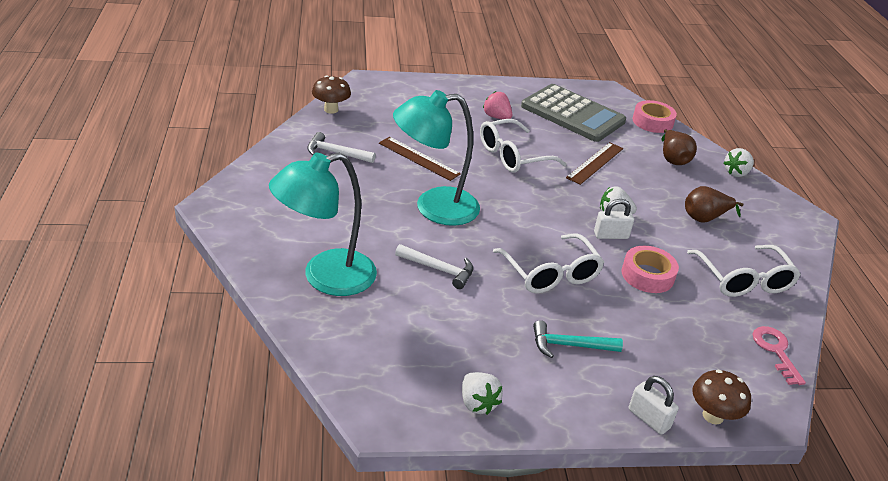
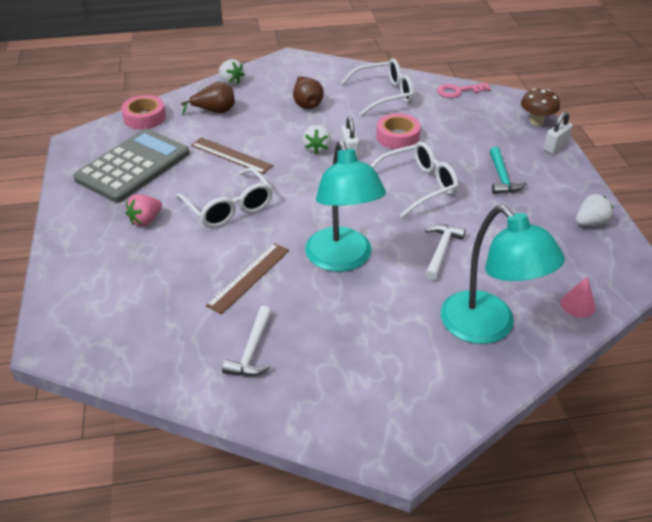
camera: 90 degrees left, 5 degrees up
(331, 110) = (140, 371): brown mushroom -> none
(340, 348) = (578, 304): none -> pink cone

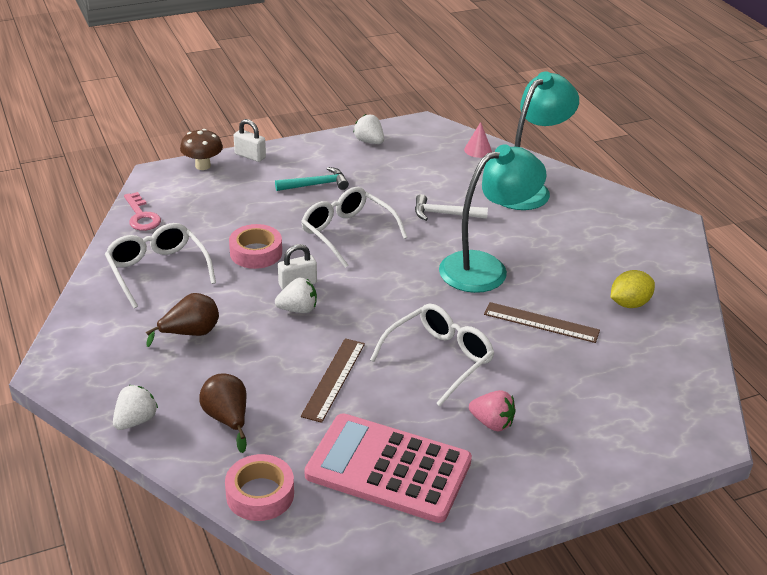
camera: 105 degrees left, 5 degrees down
(133, 166) = (388, 468): grey calculator -> pink calculator
(252, 350) = (629, 303): white hammer -> yellow lemon

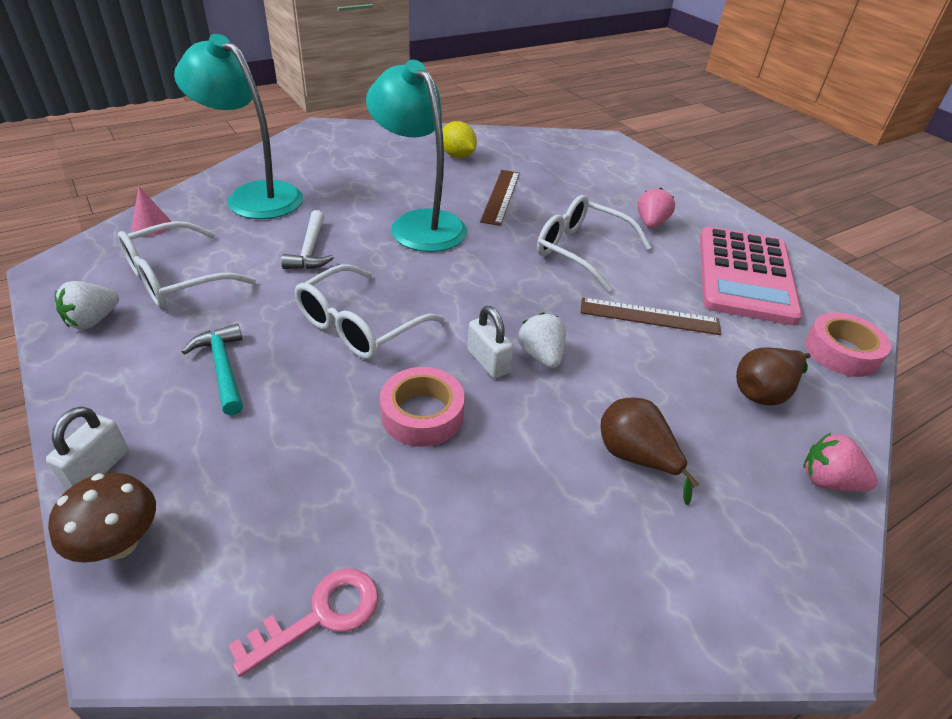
camera: 100 degrees left, 5 degrees up
(136, 420) = (828, 481): white strawberry -> pink strawberry
(158, 271) = (499, 537): white glasses -> white glasses (176, 278)

